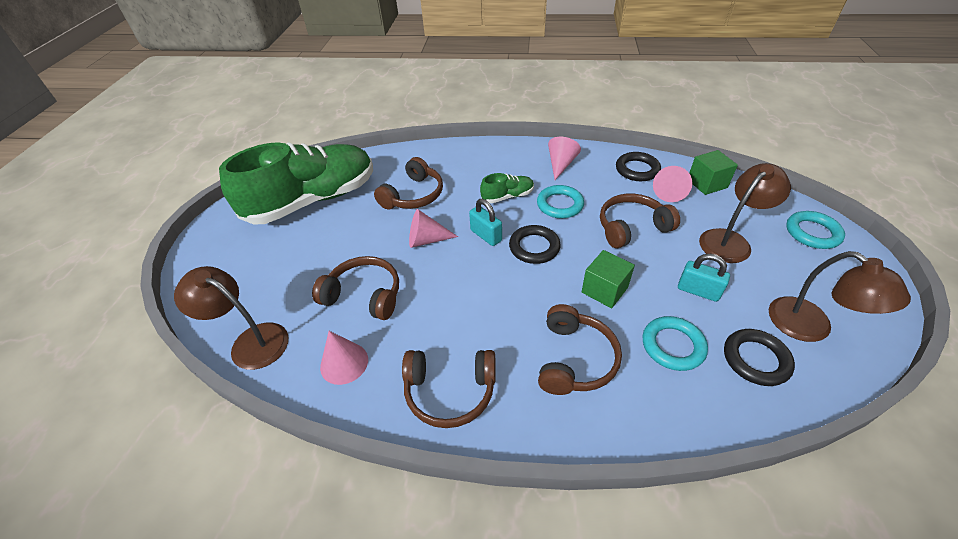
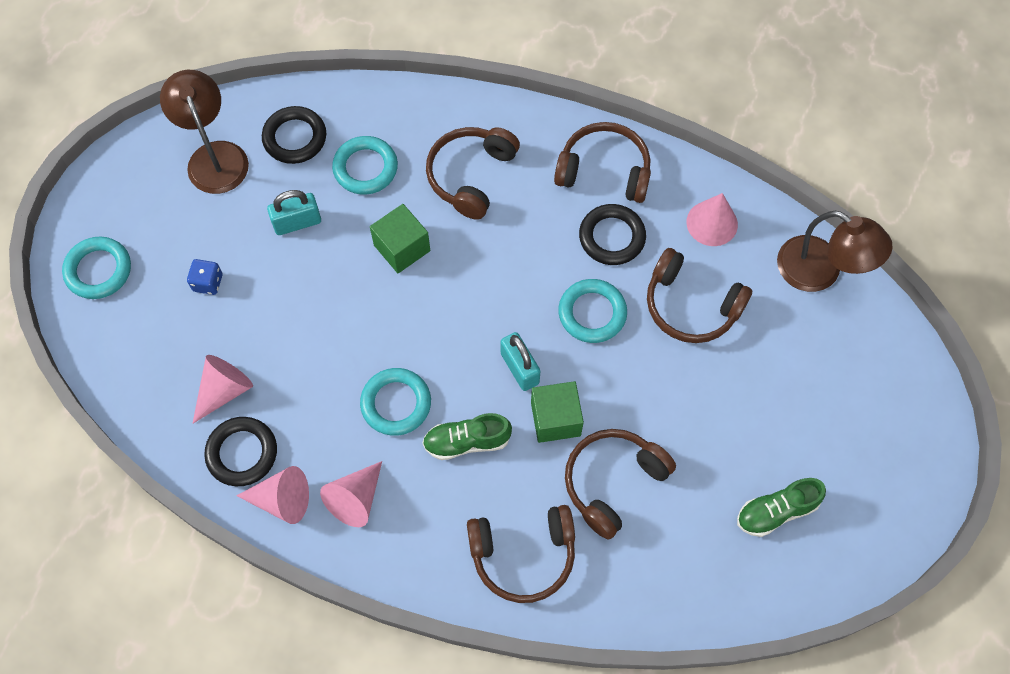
camera: 170 degrees left, 20 degrees up
(313, 200) = (776, 511): green shoe -> green shoe, size x0.40
(427, 240) = (603, 380): pink cone -> pink cone (282, 500)
(441, 276) = (592, 313): none -> turquoise ring
(534, 247) = (461, 332): black ring -> black ring (612, 237)
(632, 228) = (318, 334): brown headphones -> brown headphones (523, 555)
(698, 291) = (297, 223): turquoise padlock -> turquoise padlock turned 60 degrees counterclockwise
(707, 183) = (160, 394): green cube -> green cube (555, 419)
(730, 240) = (208, 283): brown lamp -> blue dice

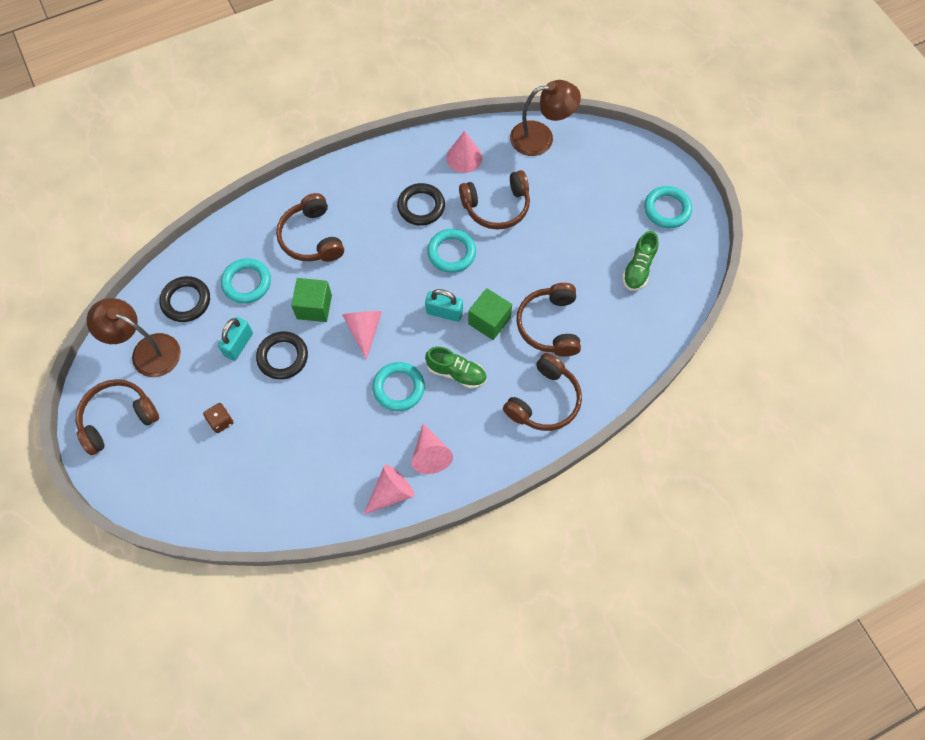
camera: 45 degrees left, 0 degrees up
(98, 270) = (145, 473): turquoise ring -> turquoise ring (667, 209)
(208, 283) = (221, 421): blue dice -> brown dice
(224, 390) = (295, 468): pink cone -> pink cone (364, 330)
(242, 453) = (342, 490): black ring -> black ring (283, 357)
(467, 441) = (456, 373): green shoe -> green shoe turned 105 degrees counterclockwise
(604, 171) = (381, 176): brown headphones -> brown headphones (118, 418)

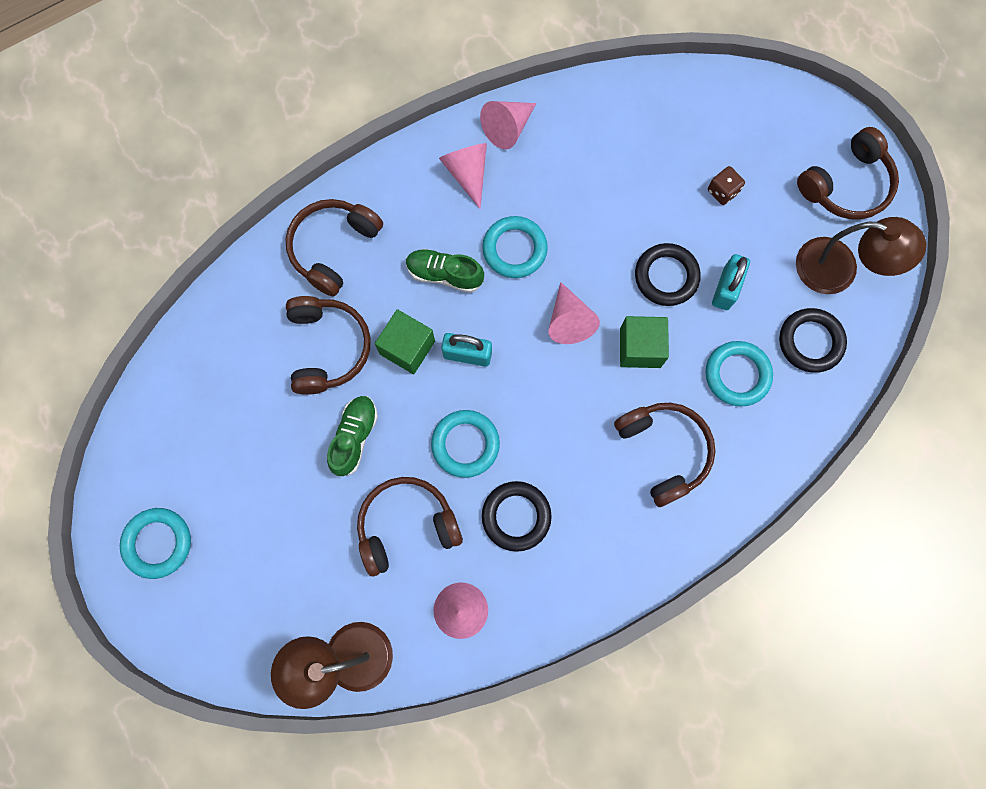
camera: 175 degrees right, 10 degrees up
(638, 268) = (206, 442): green shoe -> green shoe (354, 437)

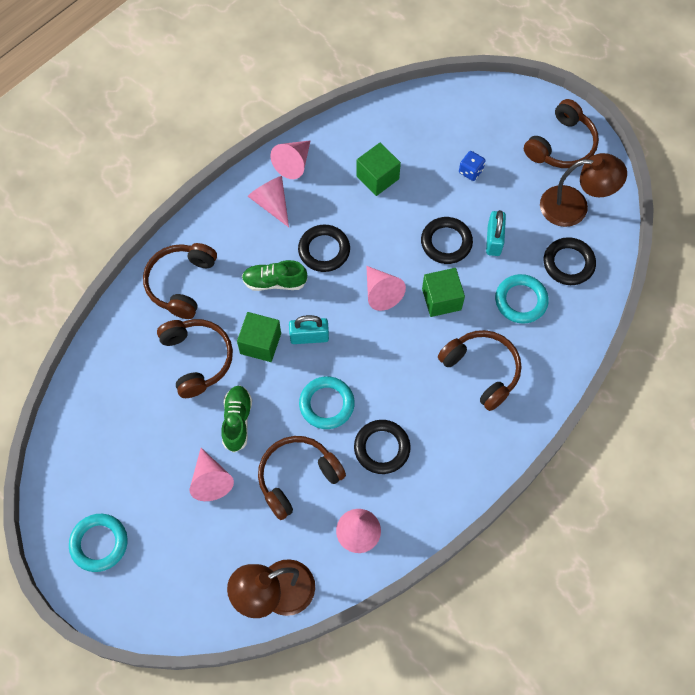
camera: 15 degrees left, 10 degrees down
(305, 501) = (210, 480): none -> pink cone
(514, 249) = (324, 250): turquoise ring -> black ring
(605, 171) = (377, 177): none -> green cube
(722, 191) = (470, 171): brown dice -> blue dice

